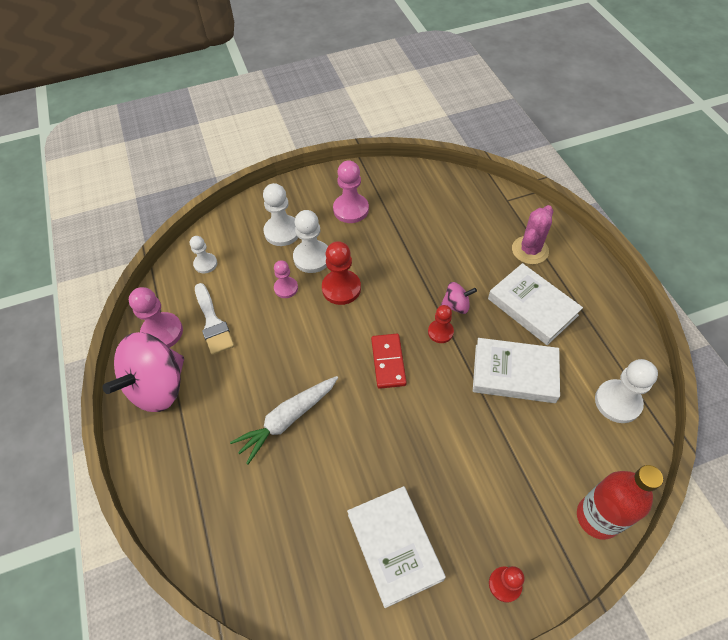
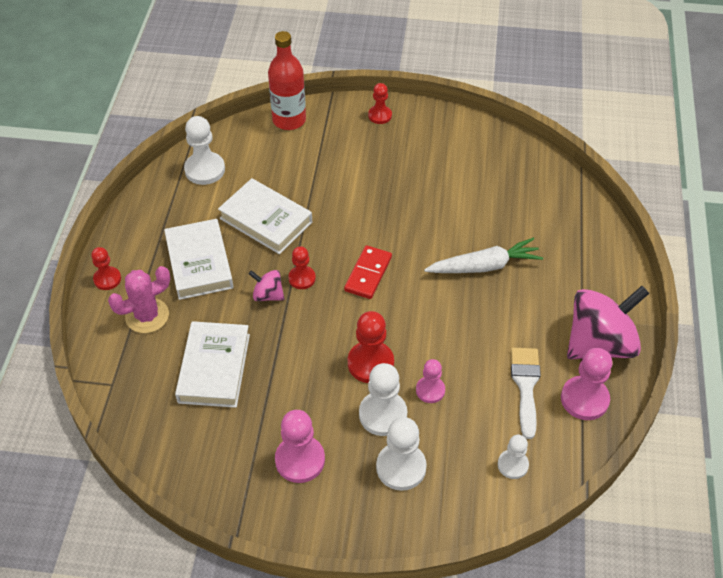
camera: 155 degrees left, 5 degrees down
(394, 546) = (441, 159): white book -> white book (214, 368)
(586, 263) = (107, 279): none -> red pawn

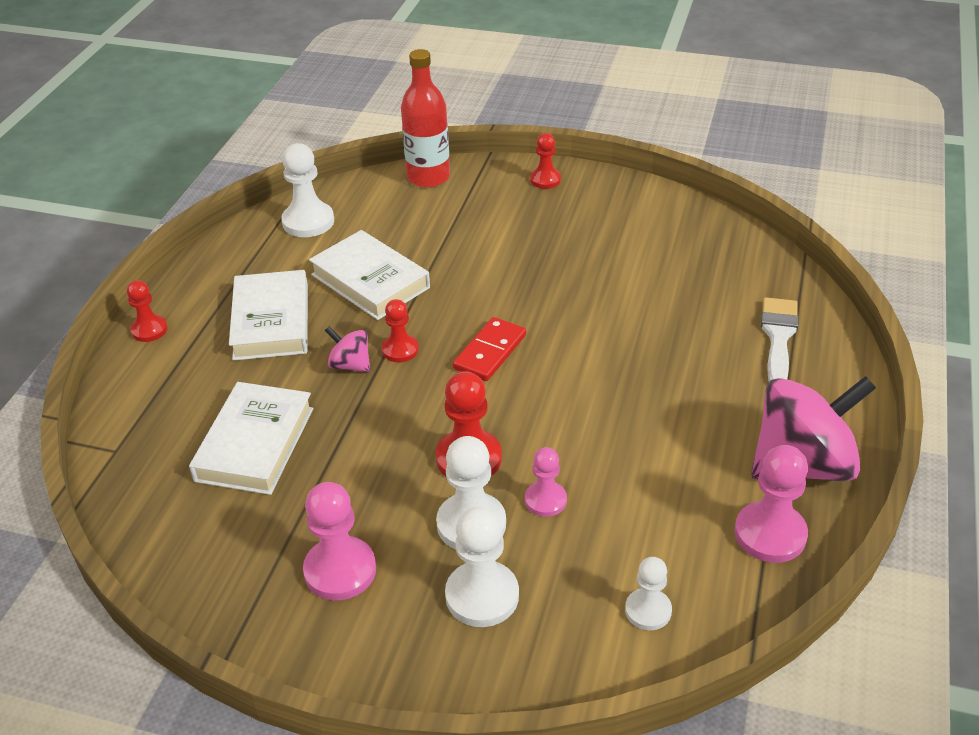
camera: 10 degrees right, 10 degrees down
(147, 316) = (186, 375): pink cactus -> none
(484, 266) = (651, 356): white carrot -> none
(525, 386) = (685, 508): white brush -> white brush (778, 337)

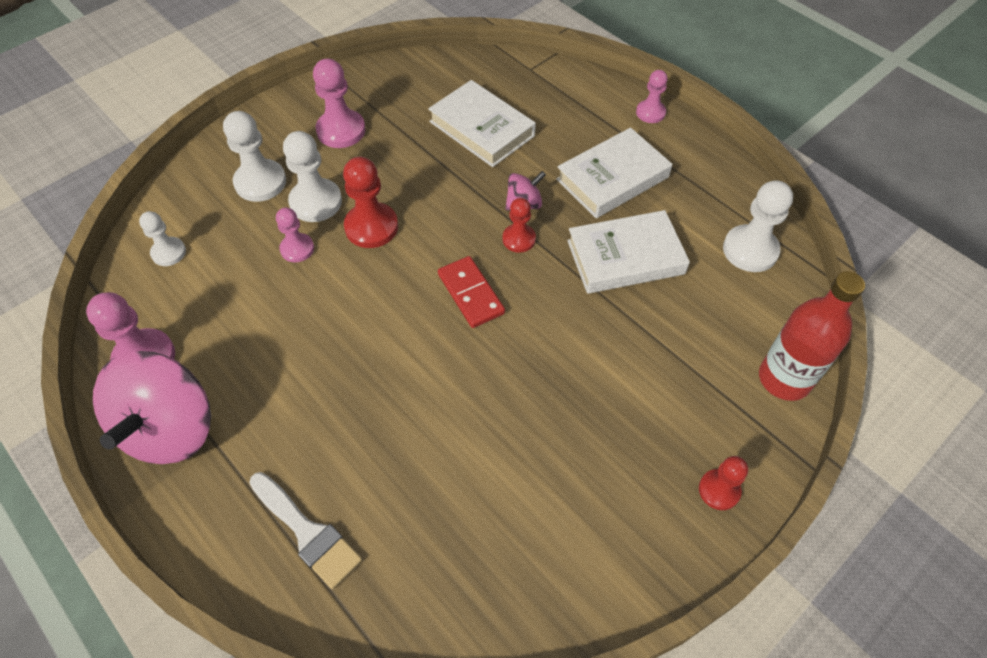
camera: 120 degrees right, 15 degrees up
(149, 330) = (650, 113): red pawn -> pink pawn
(271, 321) = (612, 178): white book -> white book turned 60 degrees counterclockwise

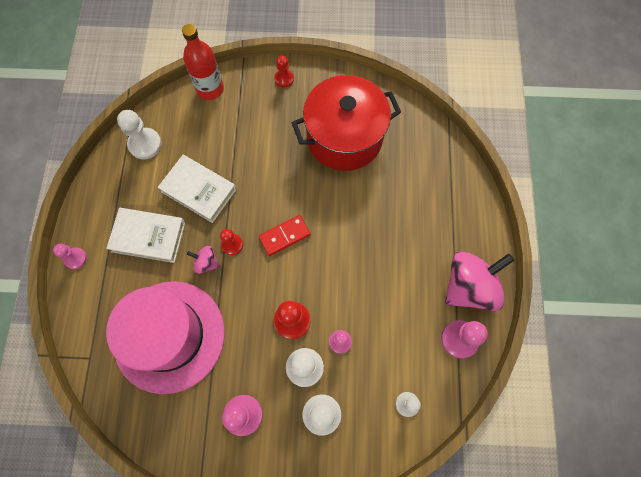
camera: 135 degrees left, 15 degrees up
(307, 532) = (443, 191): white brush -> none
(471, 294) = (284, 236): red domino -> red domino turned 45 degrees clockwise
(482, 129) = (169, 336): white book -> pink hat
(532, 481) = (344, 138): none -> red pot

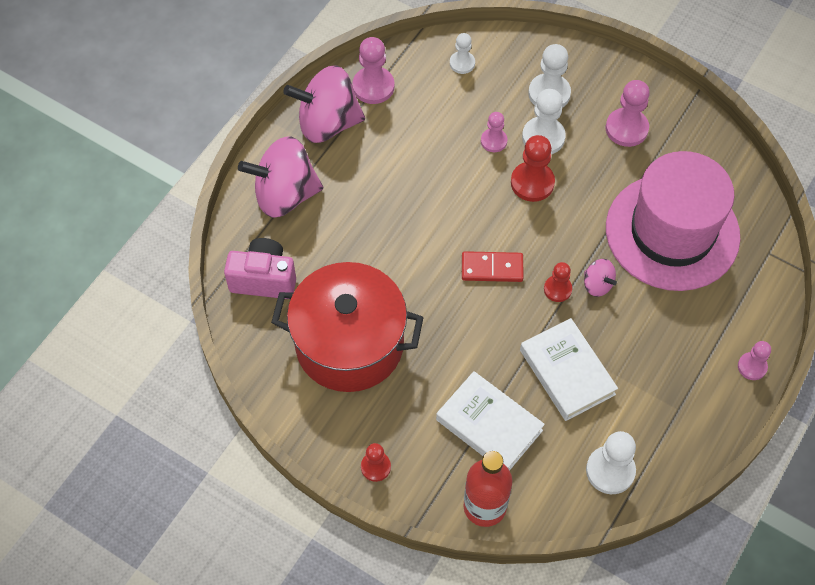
camera: 150 degrees left, 10 degrees down
(148, 236) = (653, 348): white book -> white book (489, 425)
(425, 150) = (264, 279): none -> pink camera
(456, 214) = (285, 195): none -> pink spinning top

